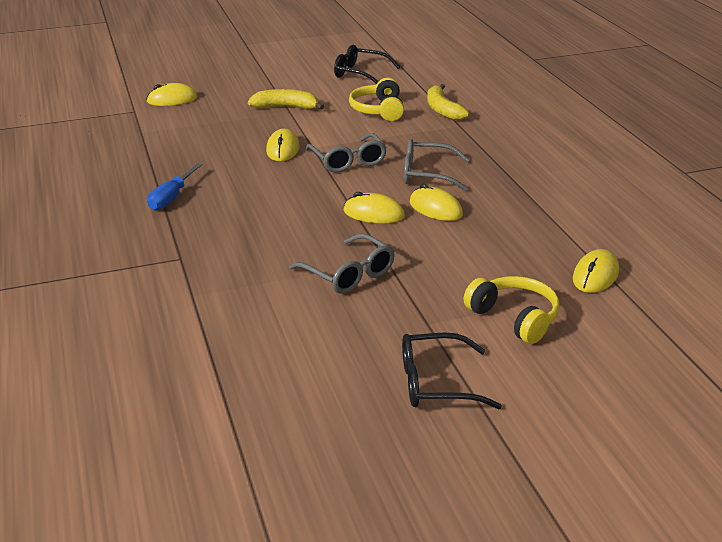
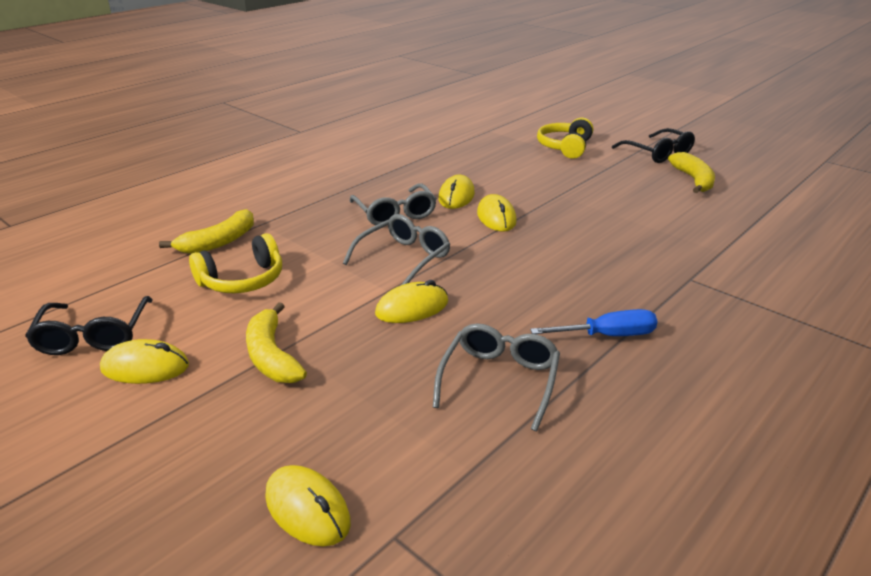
camera: 120 degrees left, 0 degrees up
(335, 365) = (693, 180): none -> yellow banana
(349, 274) = (597, 202): grey glasses -> grey glasses (499, 380)
(595, 275) = (485, 136): yellow mouse -> yellow mouse (145, 367)

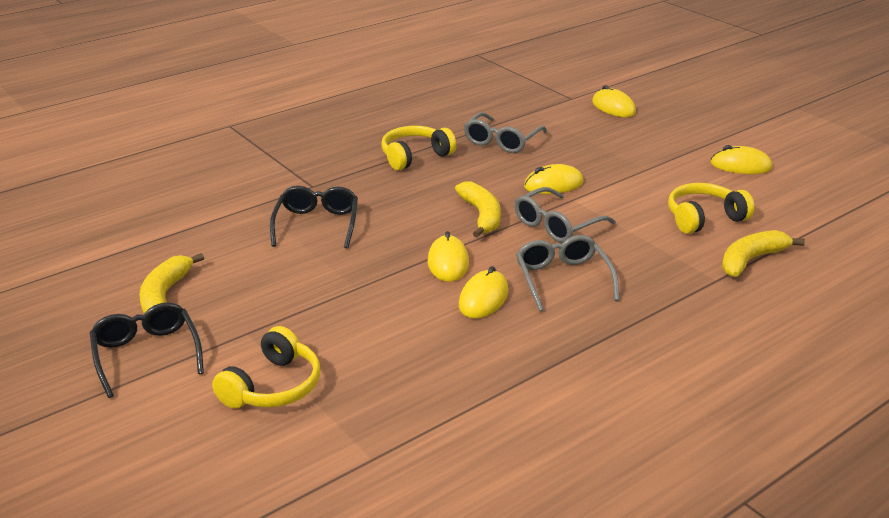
camera: 170 degrees left, 0 degrees up
(93, 336) = (797, 187): black glasses -> black glasses (317, 224)
(272, 356) = (655, 165): yellow banana -> yellow banana (481, 216)
(607, 335) = (415, 156): blue screwdriver -> yellow headphones

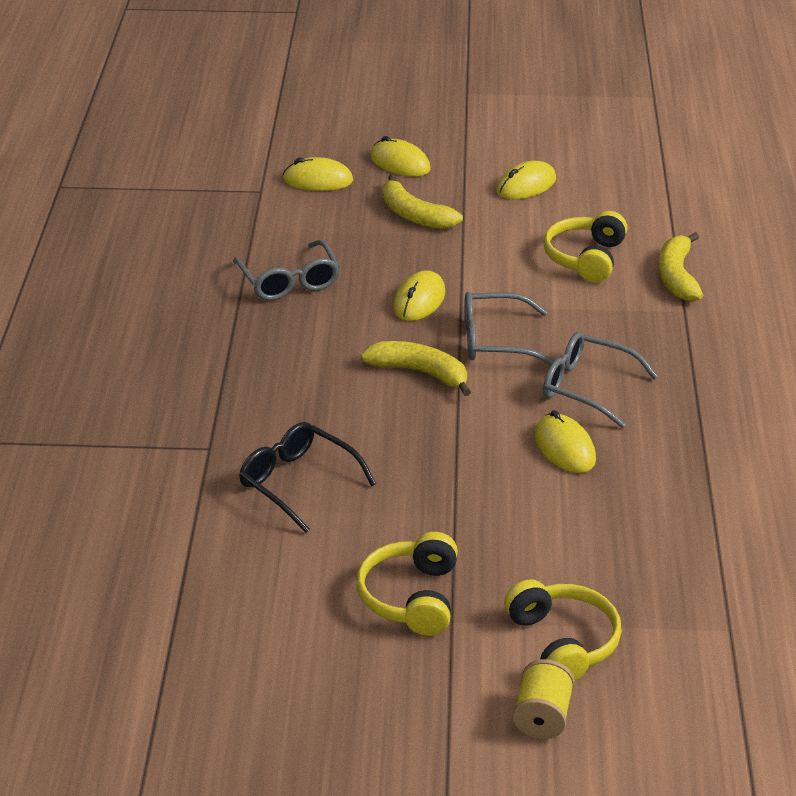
camera: 50 degrees left, 5 degrees up
(147, 354) = (412, 706): black glasses -> none
(165, 295) = (311, 650): yellow banana -> yellow banana (414, 215)
(185, 411) = (542, 717): none -> yellow spool
(415, 156) = (241, 350): yellow headphones -> yellow headphones (411, 597)
(448, 262) = (479, 436): yellow mouse -> yellow mouse (400, 163)
(556, 225) = (494, 340): grey glasses -> grey glasses turned 90 degrees clockwise

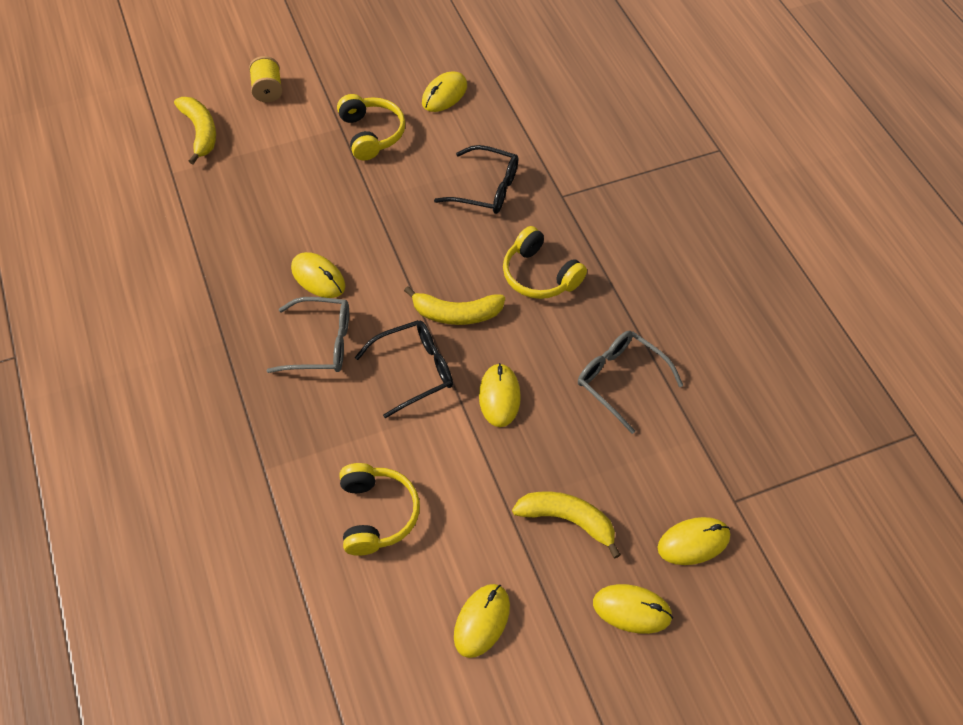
camera: 155 degrees right, 20 degrees up
(268, 623) = (444, 94): none -> yellow mouse
(494, 340) = (414, 370): grey glasses -> black glasses
(563, 642) = (270, 134): yellow headphones -> yellow headphones (539, 275)
(677, 276) = (281, 519): yellow banana -> yellow banana (200, 132)

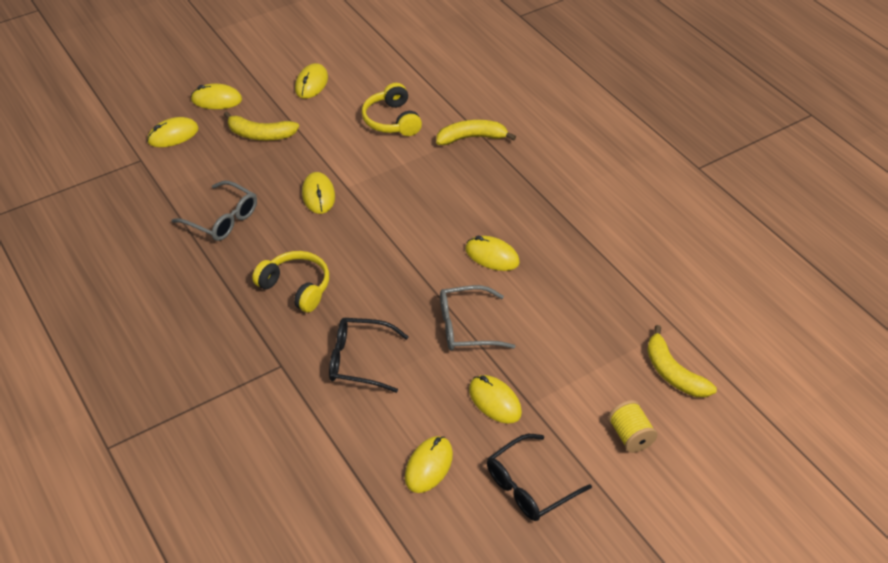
camera: 170 degrees right, 10 degrees down
(321, 343) = (469, 209): grey glasses -> grey glasses (466, 327)
(371, 134) = (495, 401): yellow headphones -> yellow mouse
(414, 370) = (389, 202): black glasses -> black glasses (529, 486)
(456, 314) = (364, 246): yellow banana -> yellow banana (472, 138)

